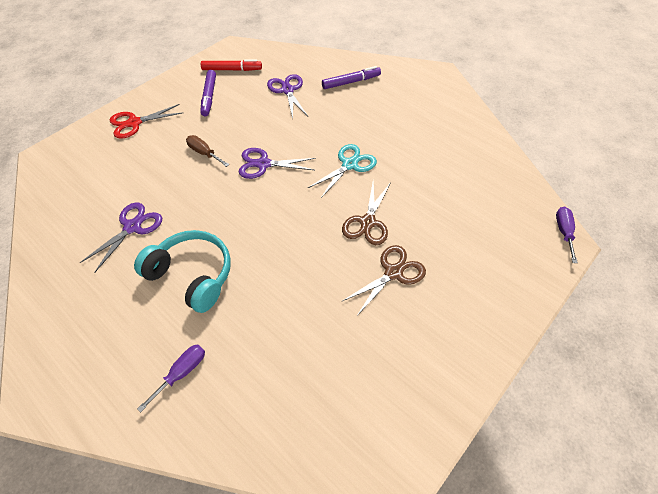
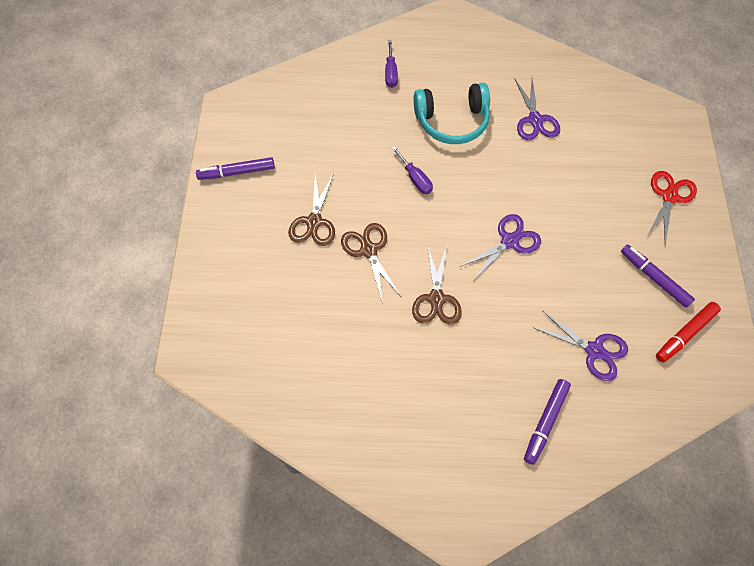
camera: 140 degrees right, 10 degrees up
(204, 153) = (571, 214): brown screwdriver -> none
(349, 165) = (436, 299): turquoise scissors -> brown scissors
(433, 375) = (237, 172): none -> purple marker
(563, 232) = (193, 365): purple screwdriver -> purple screwdriver (415, 178)

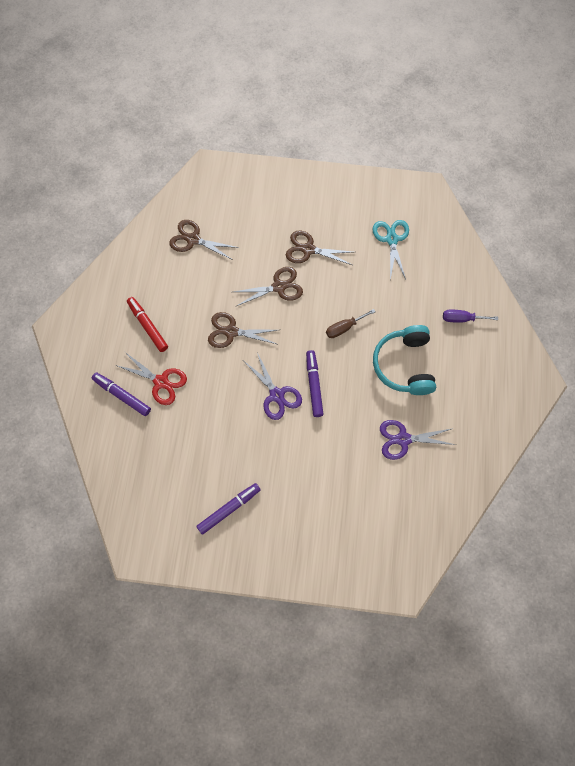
camera: 95 degrees right, 5 degrees up
(237, 172) = (359, 196): purple marker -> purple marker (314, 385)
(296, 137) = (391, 239): none -> turquoise scissors
(306, 361) = (193, 239): none -> brown scissors
(415, 178) = (344, 328): purple screwdriver -> brown screwdriver
(594, 350) = (172, 443): purple scissors -> none
(669, 197) = (309, 546): red scissors -> red scissors (161, 382)
(685, 334) = (175, 521): red marker -> red marker (148, 326)

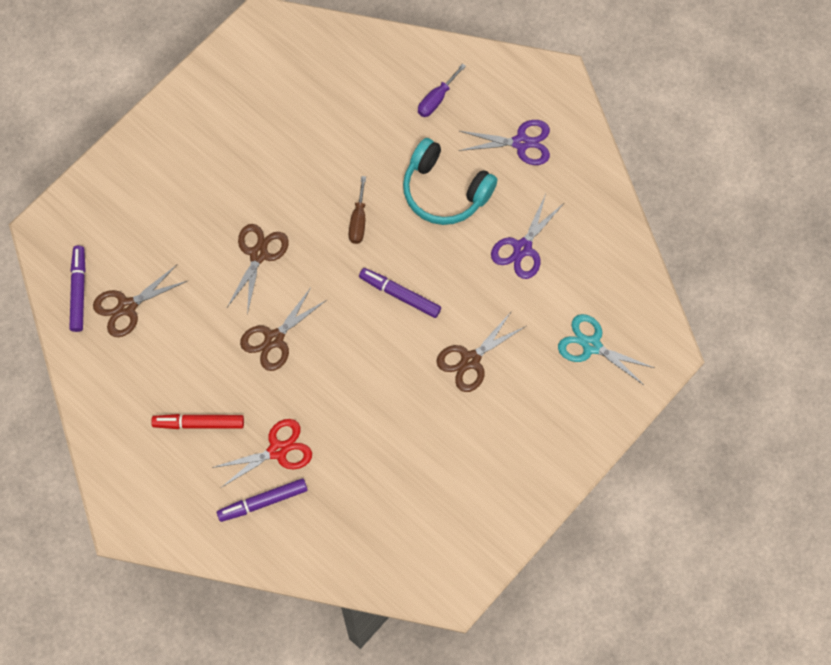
camera: 55 degrees left, 0 degrees up
(229, 509) = (472, 469): purple marker -> purple marker (78, 291)
(276, 395) = (383, 340): purple scissors -> purple scissors (521, 143)
(308, 249) = (237, 194): brown scissors -> brown scissors (470, 360)
(391, 239) = (292, 101): turquoise scissors -> turquoise scissors (591, 345)

